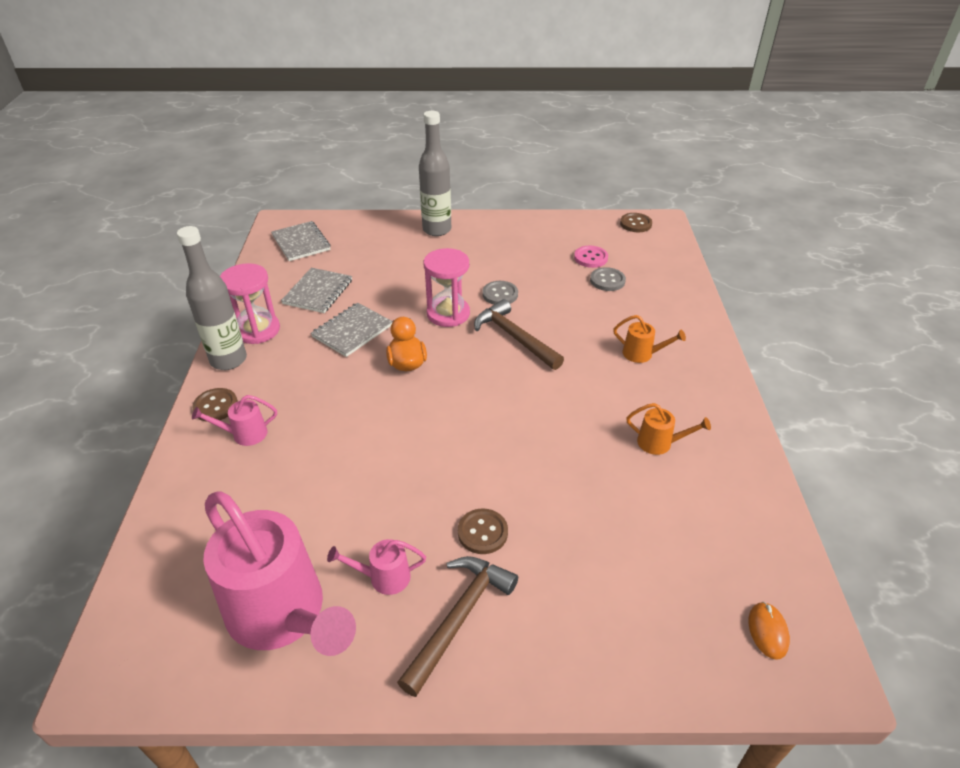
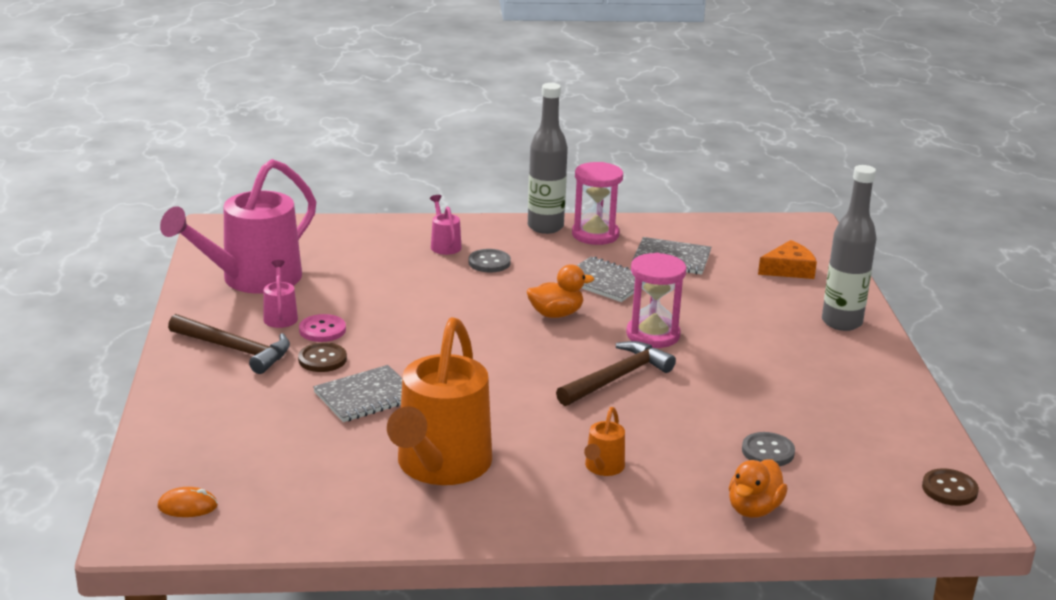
camera: 85 degrees right, 15 degrees down
(216, 406) = (480, 229): brown button -> none
(301, 243) = (768, 241): grey notebook -> grey notebook (366, 396)
(352, 240) = (789, 269): none -> orange cheese
(500, 294) = (705, 368): grey button -> grey button (489, 262)
(590, 258) = (823, 440): pink button -> pink button (322, 330)
(660, 443) = (440, 467): orange watering can -> orange watering can, size x2.38
(675, 294) = (754, 509): none -> orange duck

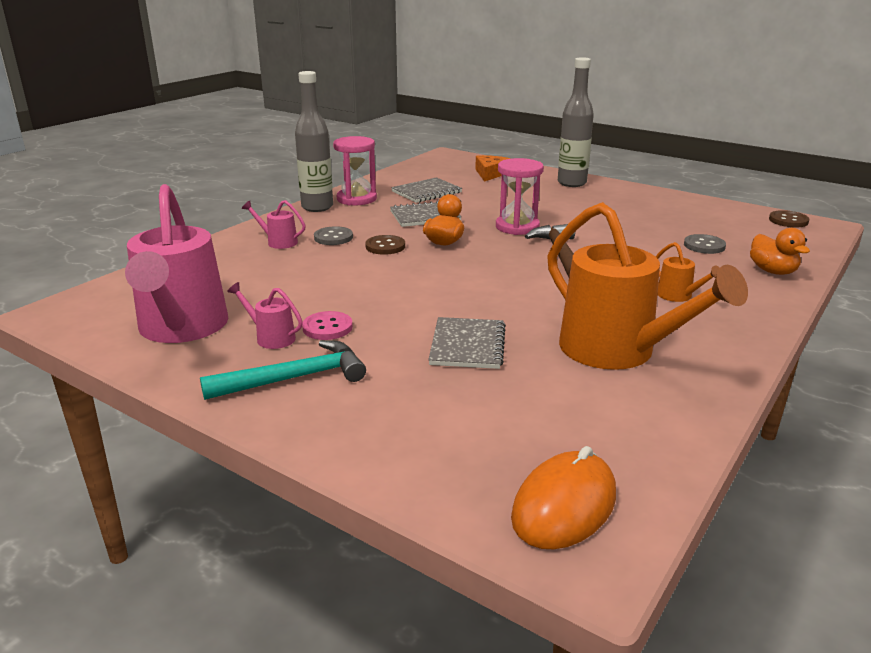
camera: 50 degrees left, 0 degrees up
(187, 506) = (564, 506): orange mouse -> orange mouse, size x1.89
(235, 350) = (294, 378): brown hammer -> turquoise hammer
(322, 359) = (377, 343): brown button -> brown button (385, 246)

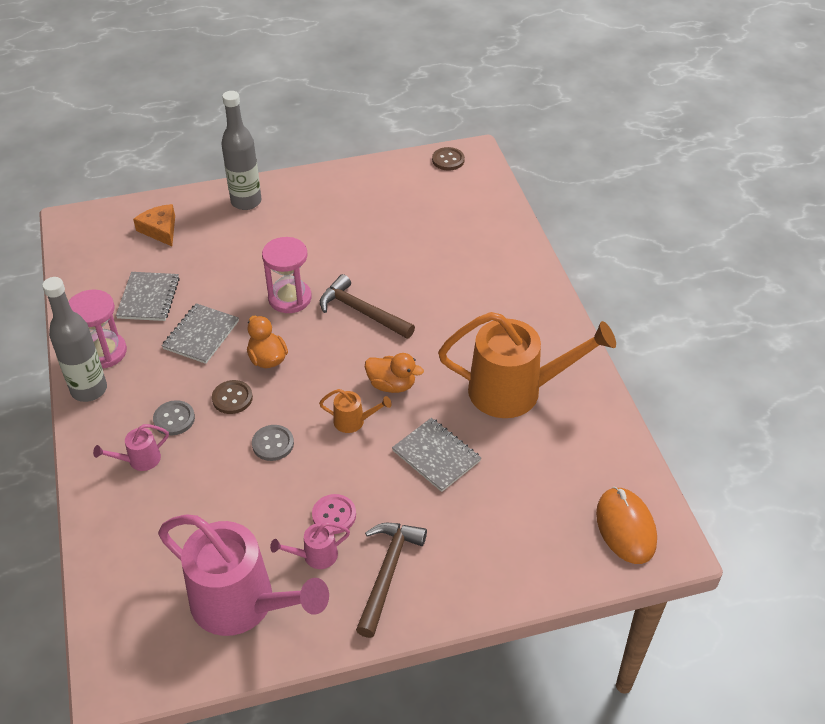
camera: 50 degrees left, 20 degrees up
(294, 378) = (388, 573): turquoise hammer -> brown hammer
(678, 296) = (484, 307): orange watering can -> orange watering can (354, 421)
(704, 246) = (434, 232): grey button -> grey button (273, 444)
(772, 271) = (502, 236): orange duck -> orange duck (392, 385)

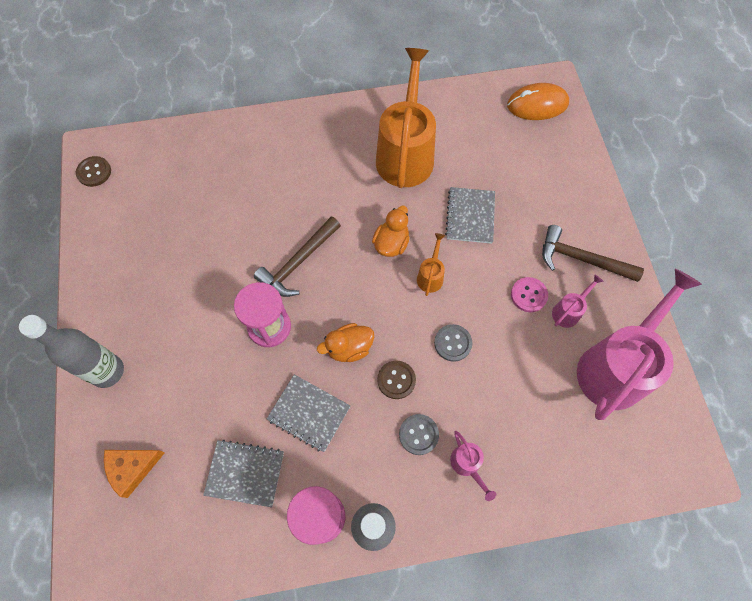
camera: 85 degrees left, 20 degrees up
(315, 556) = (568, 311): pink watering can -> pink watering can turned 120 degrees counterclockwise
(436, 456) = (470, 216): grey notebook -> grey notebook turned 45 degrees counterclockwise

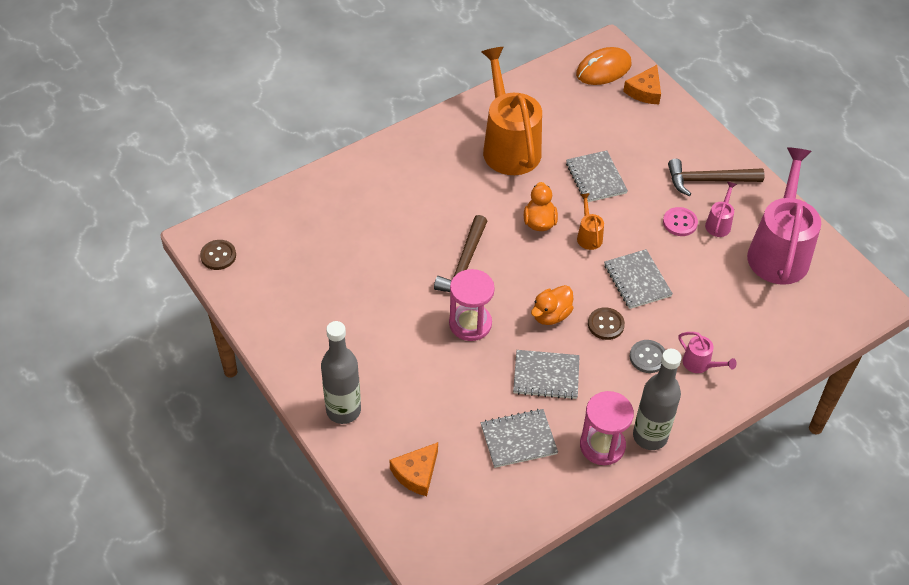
camera: 25 degrees left, 15 degrees down
(453, 343) = (637, 280): grey button -> grey notebook
(566, 140) = (645, 91): none -> orange cheese

